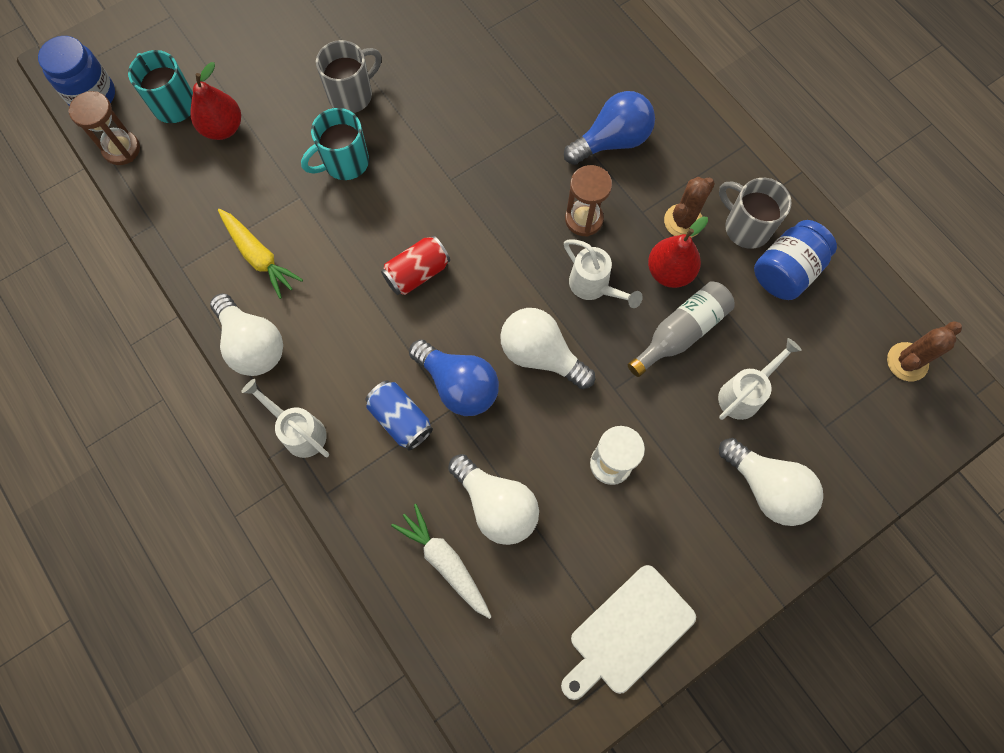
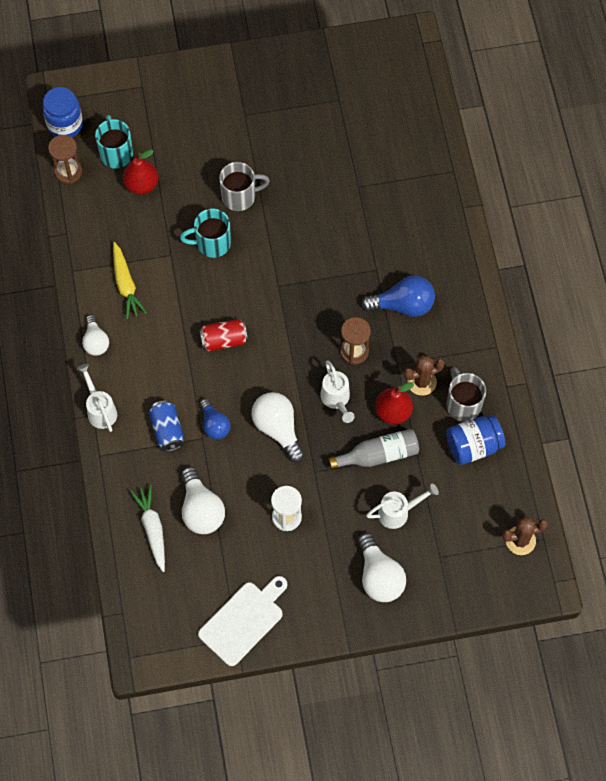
camera: 25 degrees right, 5 degrees down
(252, 345) = (96, 341): white light bulb -> white light bulb, size x0.64
(458, 385) = (214, 425): blue light bulb -> blue light bulb, size x0.64
(628, 632) = (243, 620): white cutting board -> white cutting board turned 150 degrees clockwise

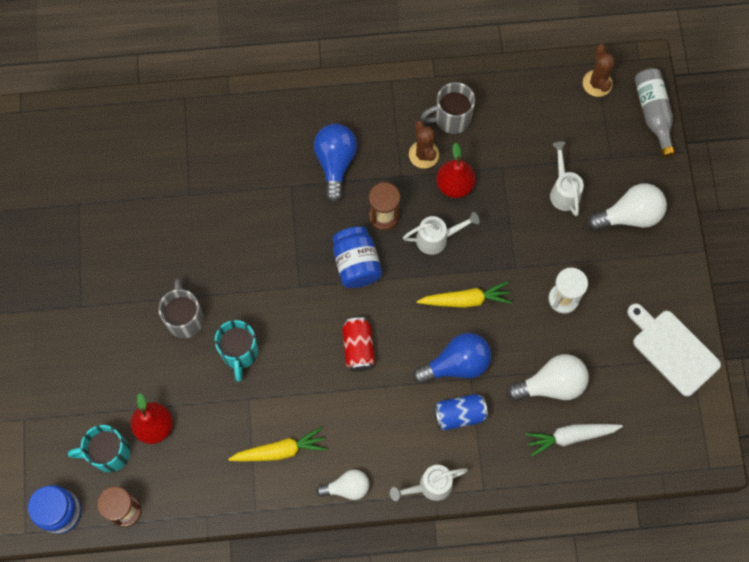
camera: 85 degrees left, 5 degrees up
(214, 425) = (456, 364): blue light bulb -> blue light bulb, size x1.55
(278, 429) = (465, 300): white light bulb -> yellow carrot
(378, 455) = (500, 204): grey bottle -> grey bottle (653, 113)
(473, 446) = (496, 114): blue jar -> blue jar (356, 264)

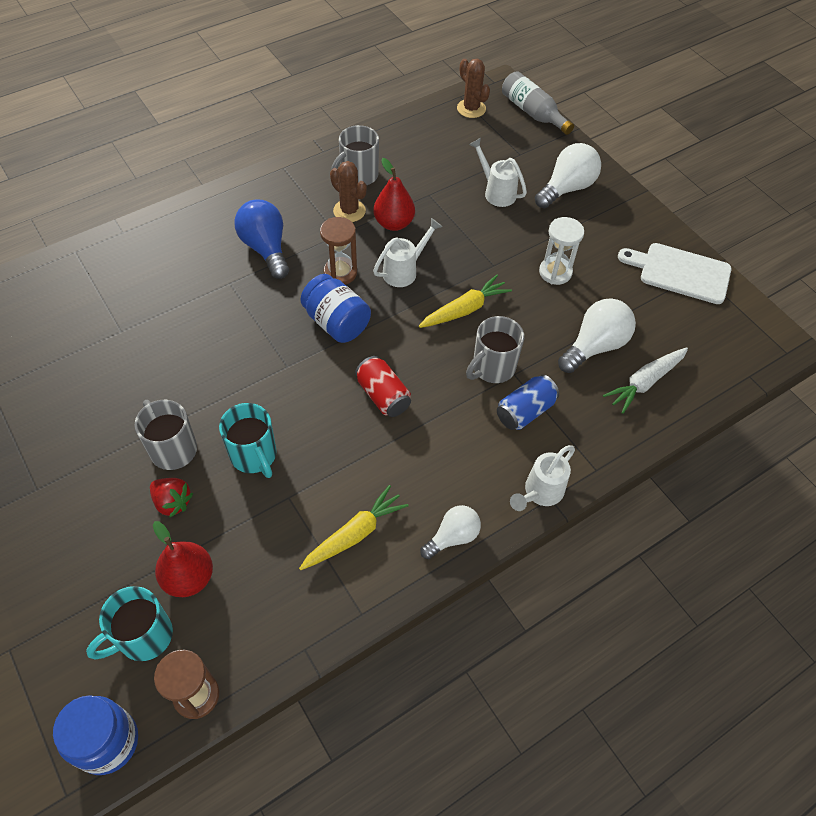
camera: 30 degrees left, 15 degrees down
(167, 362) = (172, 502): none -> red strawberry
(456, 364) = (492, 368): blue light bulb -> grey mug

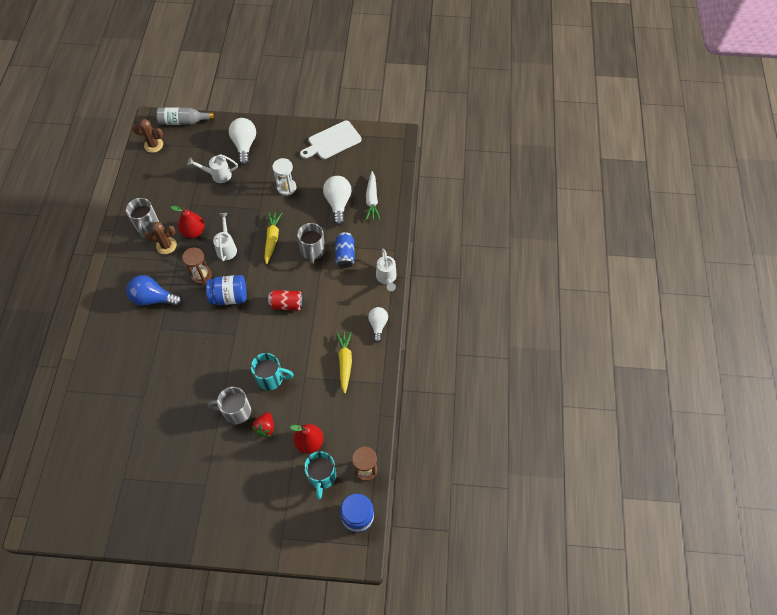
camera: 50 degrees left, 5 degrees up
(172, 502) = (265, 427): red strawberry -> red strawberry turned 120 degrees clockwise

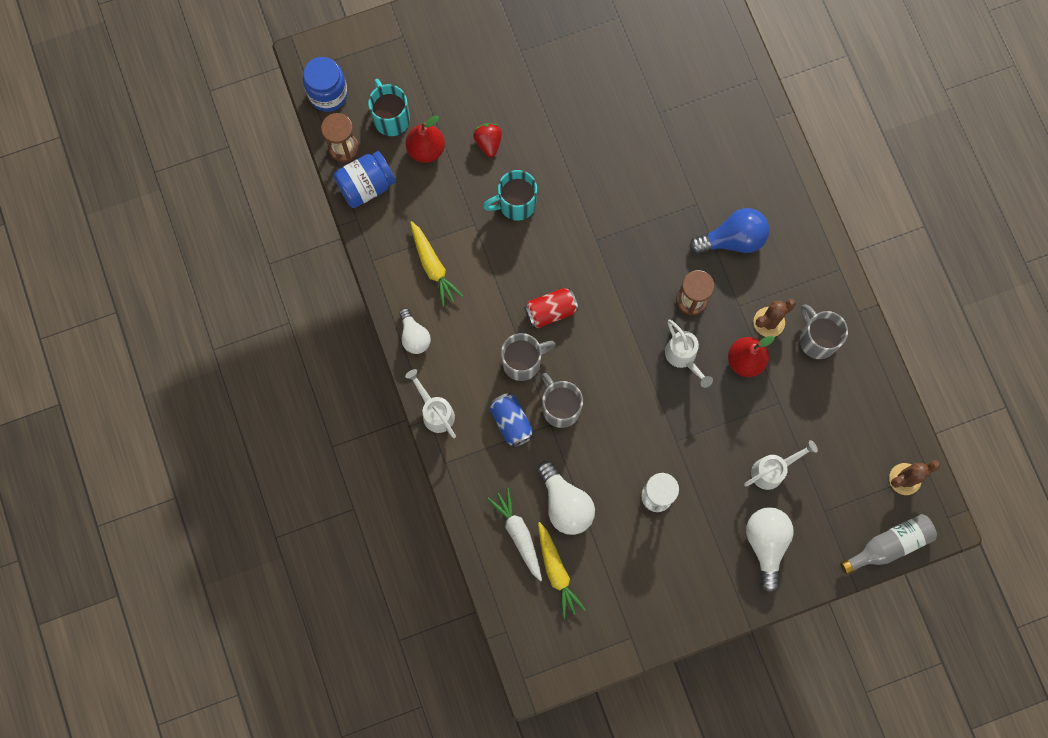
camera: 155 degrees right, 15 degrees up
(229, 297) = (634, 287): blue jar -> blue jar (366, 186)
(236, 411) = (534, 146): grey mug -> grey mug (523, 362)
(244, 145) = (766, 544): white light bulb -> white light bulb turned 150 degrees counterclockwise
(272, 239) = (628, 400): yellow carrot -> yellow carrot (556, 571)
(332, 141) = (634, 617): white cutting board -> none

